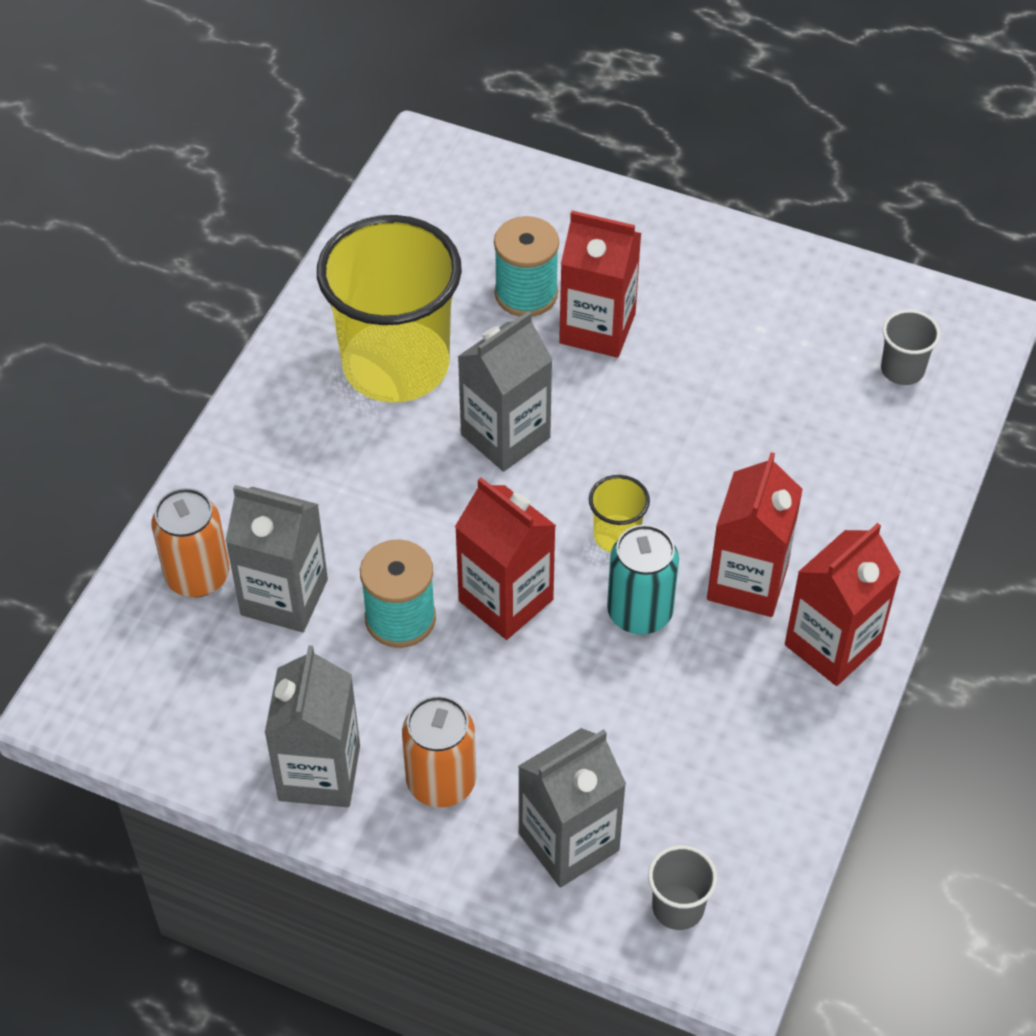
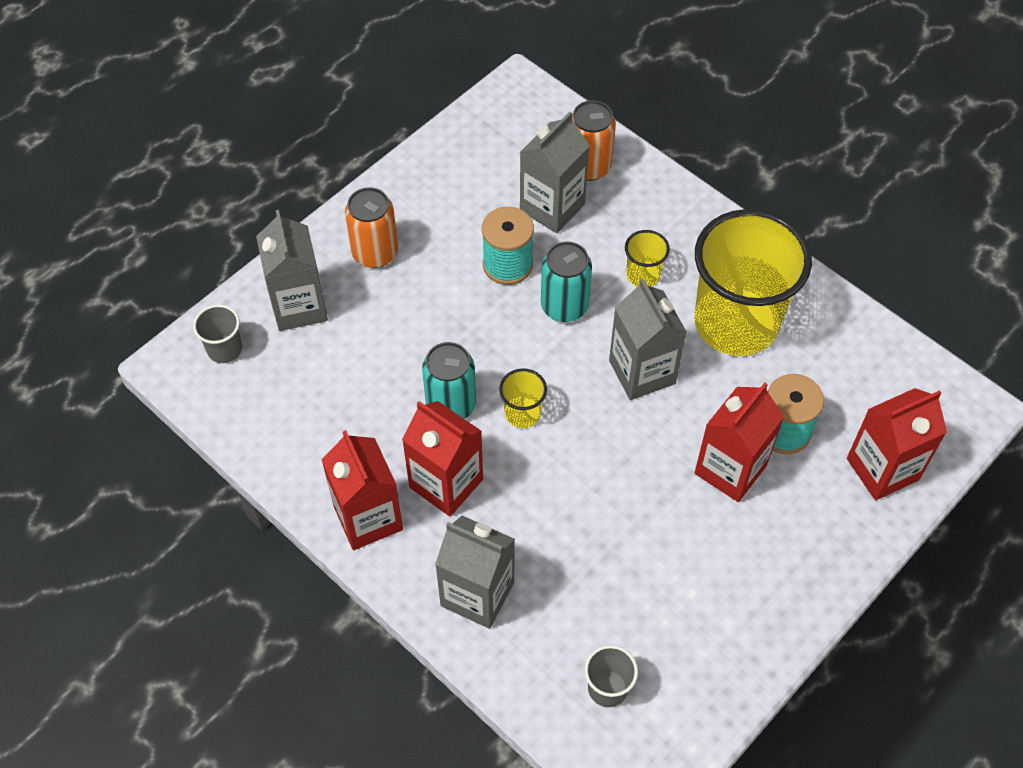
camera: 110 degrees right, 5 degrees up
(319, 773) = (412, 194): grey carton -> grey carton (477, 594)
(360, 471) = (643, 275): none -> yellow cup
(441, 538) = (564, 306): none -> turquoise can
(506, 600) = (496, 328): red carton -> red carton (882, 469)

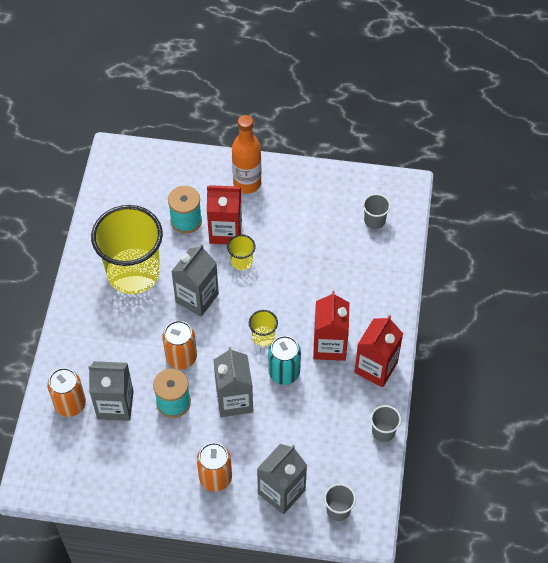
camera: 125 degrees left, 0 degrees up
(274, 464) = (383, 432): none -> grey cup
(477, 594) = (374, 296): grey carton -> grey carton (234, 400)
(564, 306) = (181, 357): turquoise can -> orange can
(643, 275) = (132, 332): yellow cup -> yellow cup (241, 261)
(802, 550) = (247, 183): none -> orange bottle
(882, 469) = (178, 173): red carton -> none

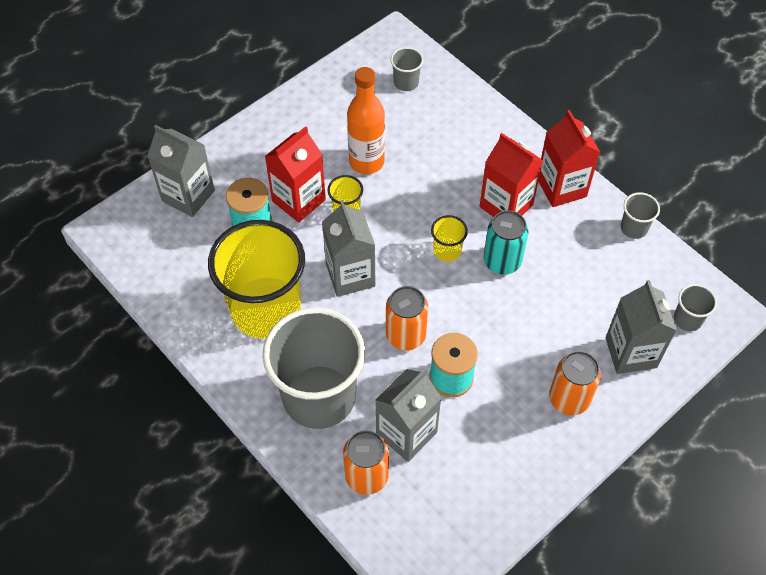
camera: 50 degrees left, 0 degrees up
(100, 343) = (319, 396): none -> grey cup
(234, 400) = (495, 323): grey carton -> grey carton (188, 196)
(247, 183) = (263, 147): orange bottle -> orange bottle (366, 162)

